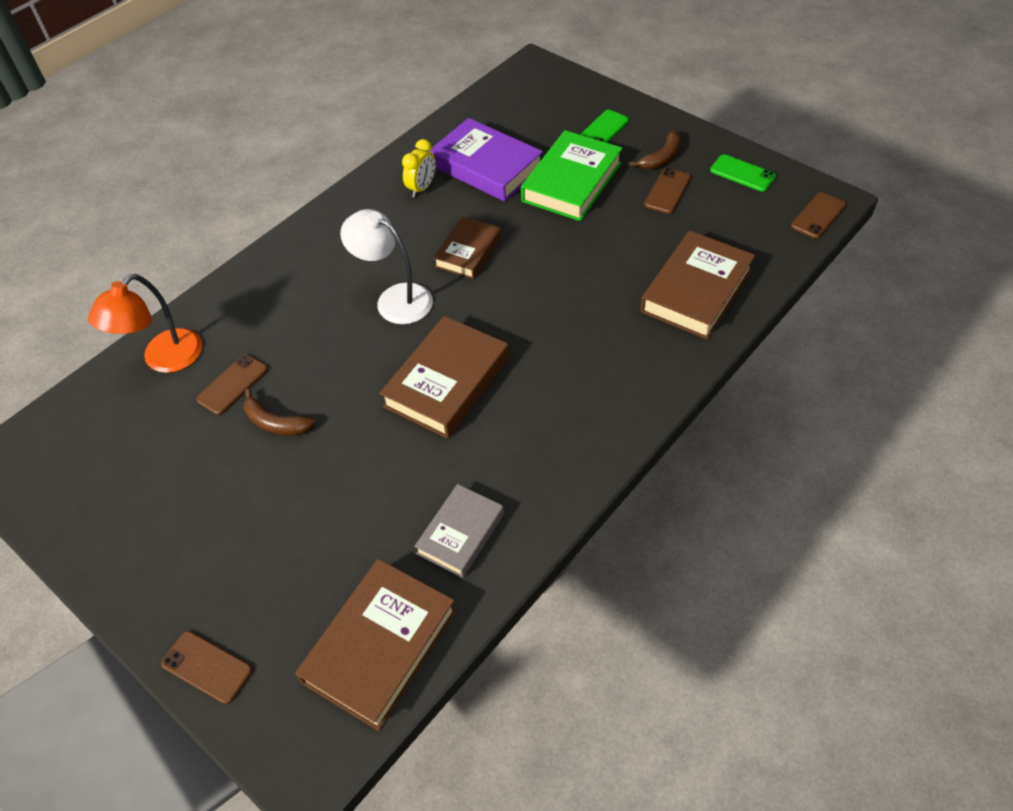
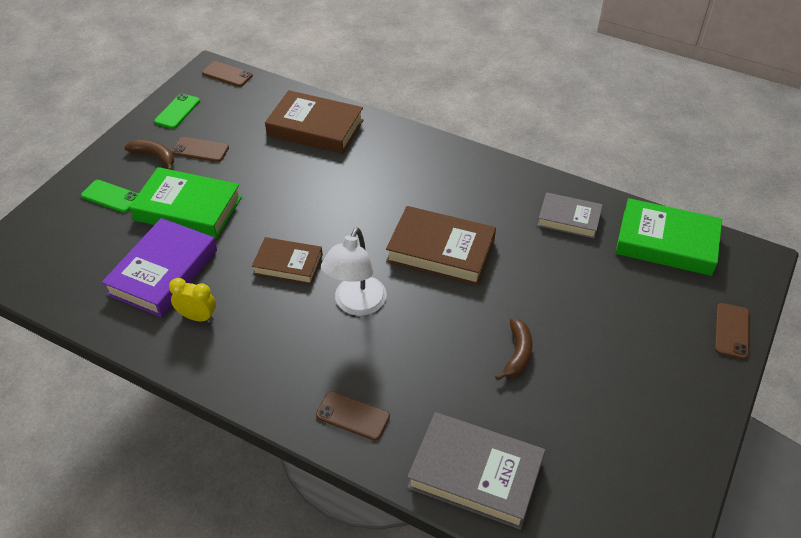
camera: 105 degrees left, 5 degrees down
(164, 359) = (475, 474): orange lamp -> grey book
(232, 384) = (487, 401): brown phone -> brown phone (352, 416)
(380, 646) = (666, 242): brown book -> green book

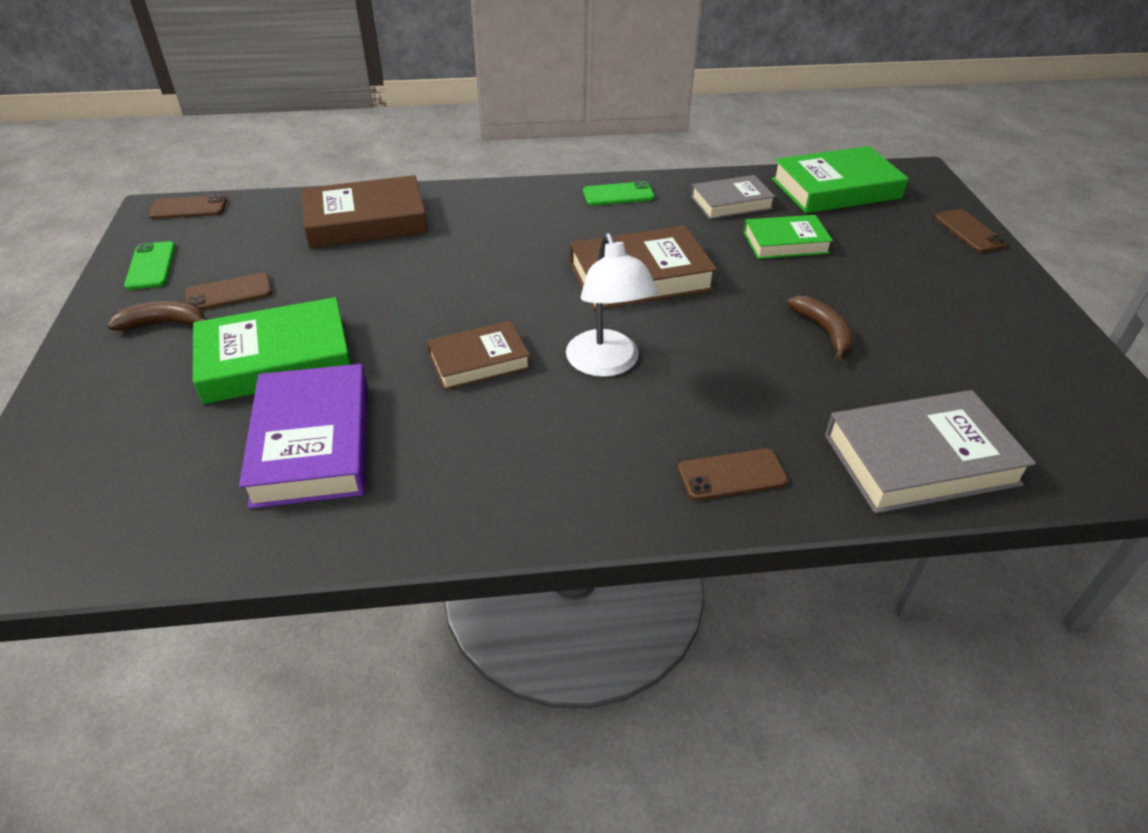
camera: 35 degrees left, 5 degrees down
(110, 196) = (136, 392): green phone -> green phone (618, 194)
(198, 317) = (418, 470): yellow clock -> none
(571, 271) = (785, 243): none -> green book

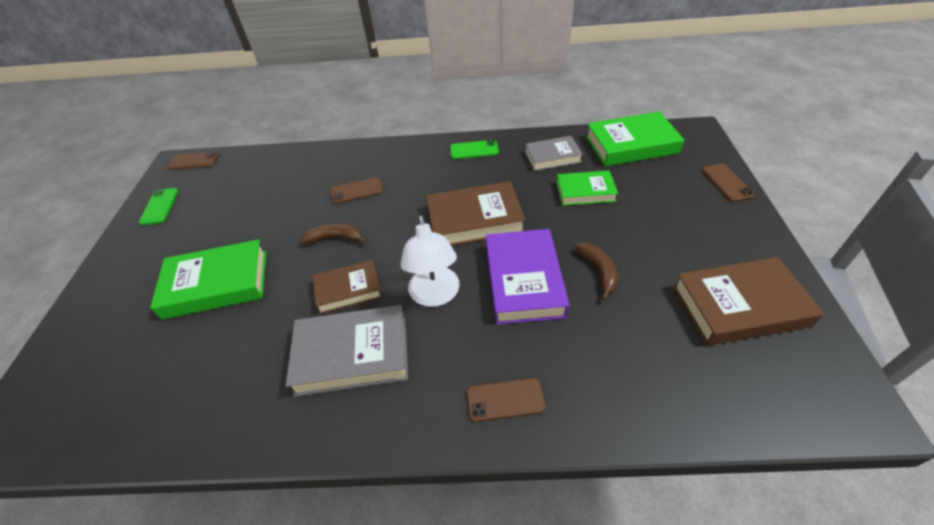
camera: 10 degrees right, 5 degrees up
(164, 323) = (155, 252): brown banana -> brown banana (335, 238)
(229, 293) = (201, 229): brown phone -> brown phone (356, 191)
(312, 443) = (222, 355): purple book -> purple book (523, 280)
(366, 221) = (301, 171): brown book -> brown book (739, 306)
(920, 460) = (652, 394): grey book -> grey book (352, 354)

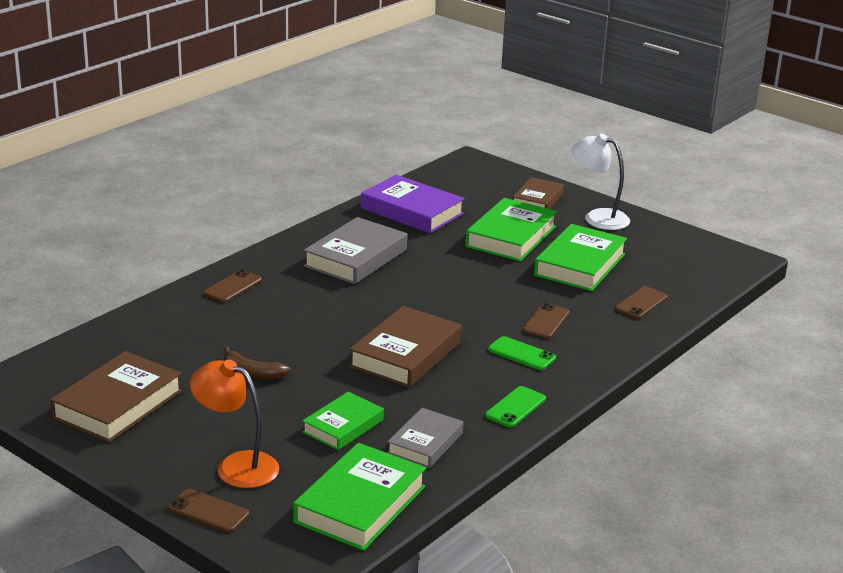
camera: 125 degrees right, 20 degrees down
(159, 206) = (666, 238): green phone -> green phone (521, 354)
(194, 161) = (734, 268): brown phone -> brown phone (641, 303)
(245, 221) = (580, 264): none -> green book
(335, 238) = (490, 291): brown banana -> none
(348, 290) = (418, 276): brown book -> brown book (537, 200)
(435, 295) = (353, 302): white lamp -> white lamp (597, 217)
(523, 280) = (303, 339): purple book -> purple book (412, 211)
(683, 201) = (236, 466): none -> orange lamp

